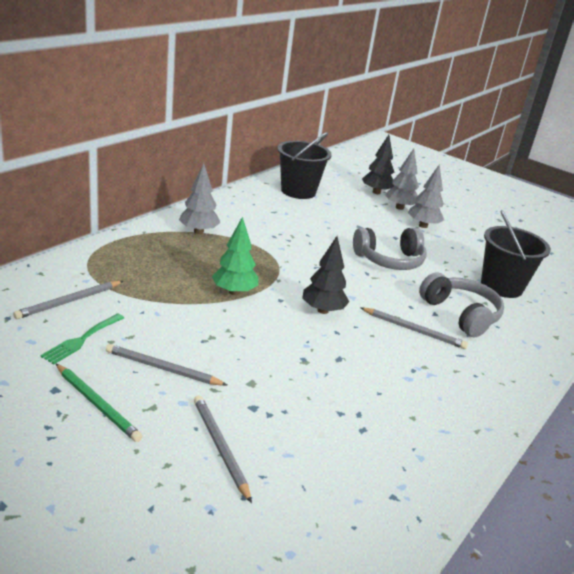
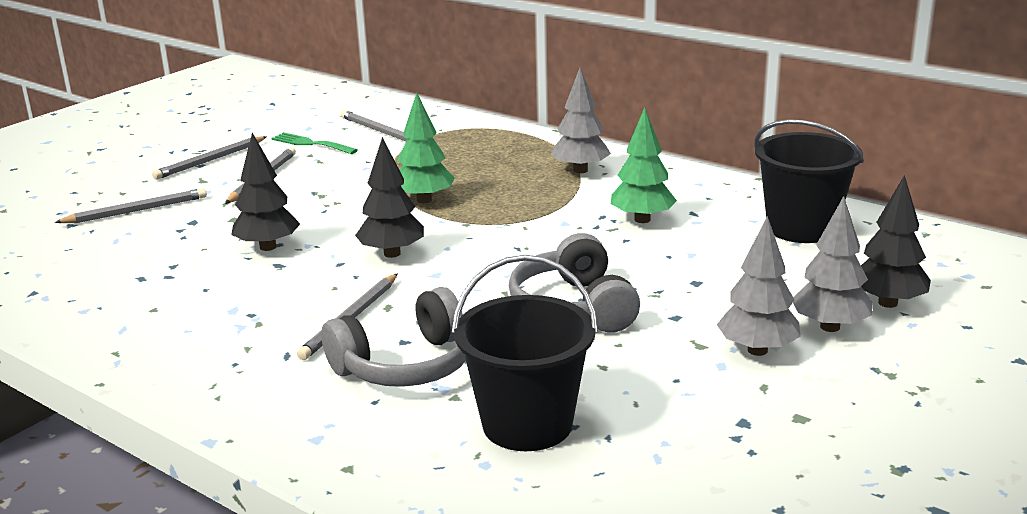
camera: 95 degrees right, 5 degrees down
(97, 404) = (210, 161): green pencil -> grey pencil
(281, 226) = (642, 219): none -> green tree
(309, 364) = (268, 247): none -> black tree

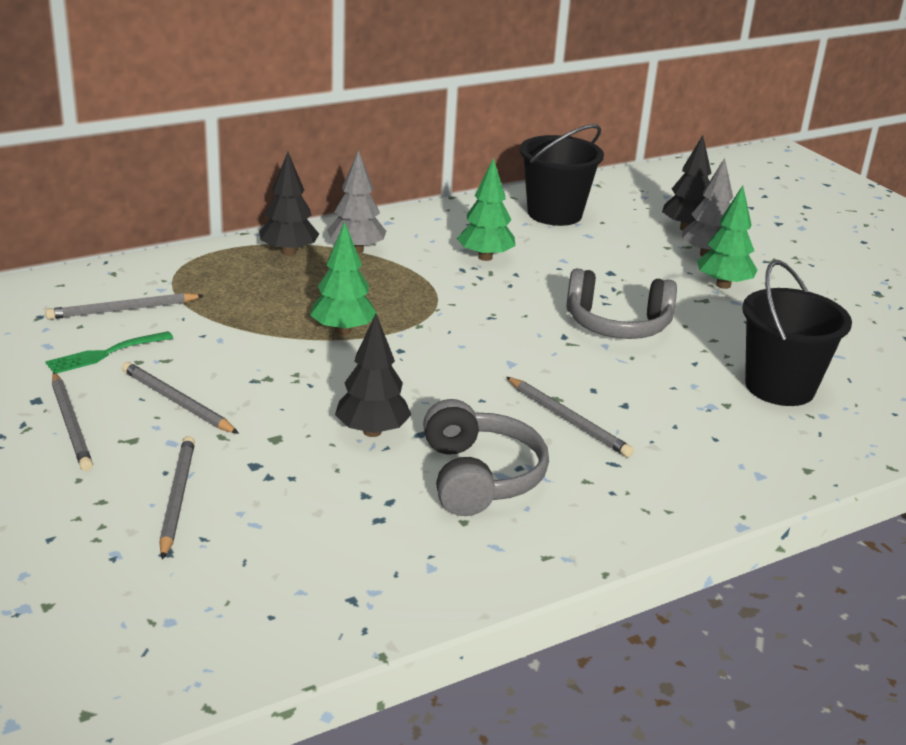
camera: 70 degrees left, 5 degrees up
(392, 253) = (450, 372): black tree -> black tree (289, 252)
(406, 365) = (667, 413): grey headphones -> grey headphones (479, 477)
(757, 350) = (723, 285): grey tree -> green tree

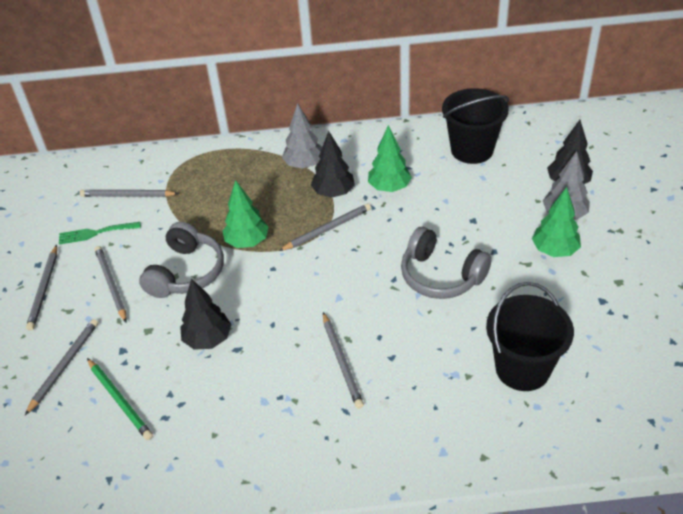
camera: 30 degrees right, 15 degrees up
(289, 252) = (258, 160): black tree -> black tree (333, 193)
(297, 516) = (120, 400): none -> green pencil
(440, 304) = (327, 229): none -> grey pencil
(479, 477) = (248, 398): grey headphones -> grey headphones (186, 272)

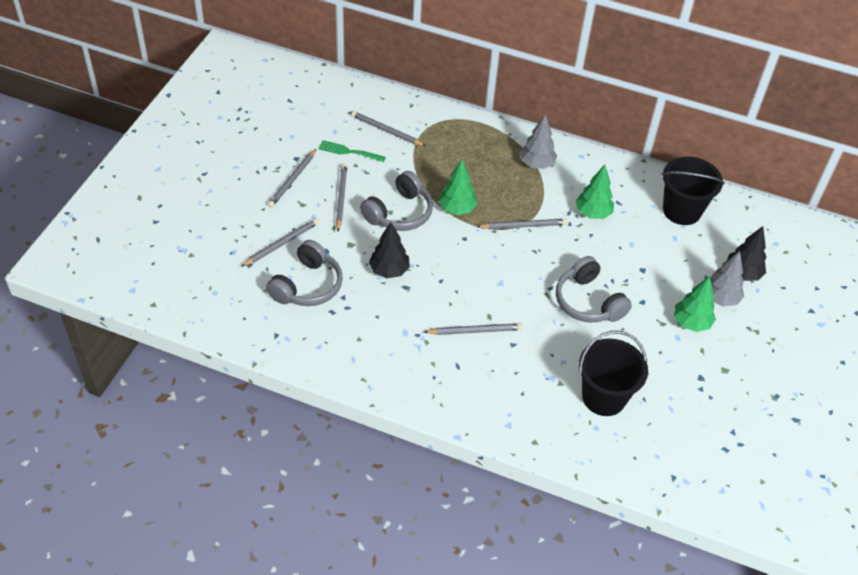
camera: 20 degrees right, 5 degrees up
(120, 400) = (307, 285): green pencil -> grey headphones
(333, 193) = (546, 198): black tree -> none
(342, 362) = (475, 331): grey pencil -> grey pencil turned 105 degrees counterclockwise

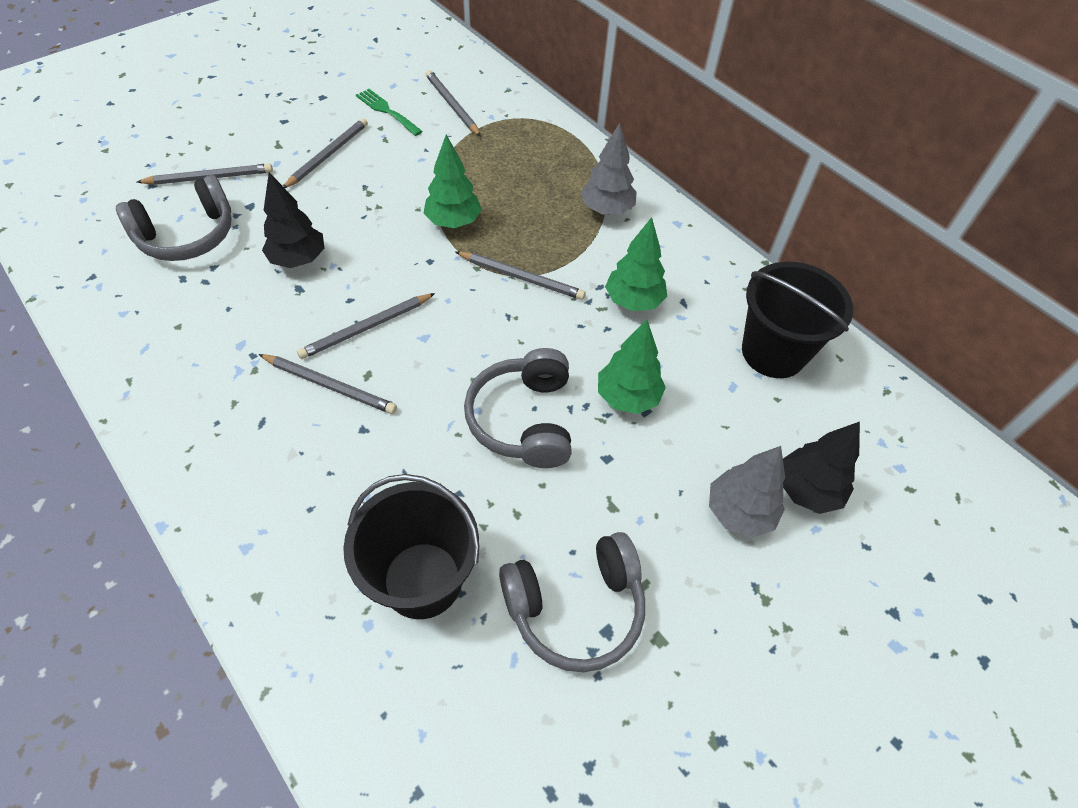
camera: 30 degrees right, 5 degrees up
(292, 180) = (294, 117): grey pencil -> grey pencil (366, 328)
(399, 213) = (378, 198): grey headphones -> grey headphones (575, 608)
(691, 323) = (660, 529): green tree -> green tree (627, 397)

